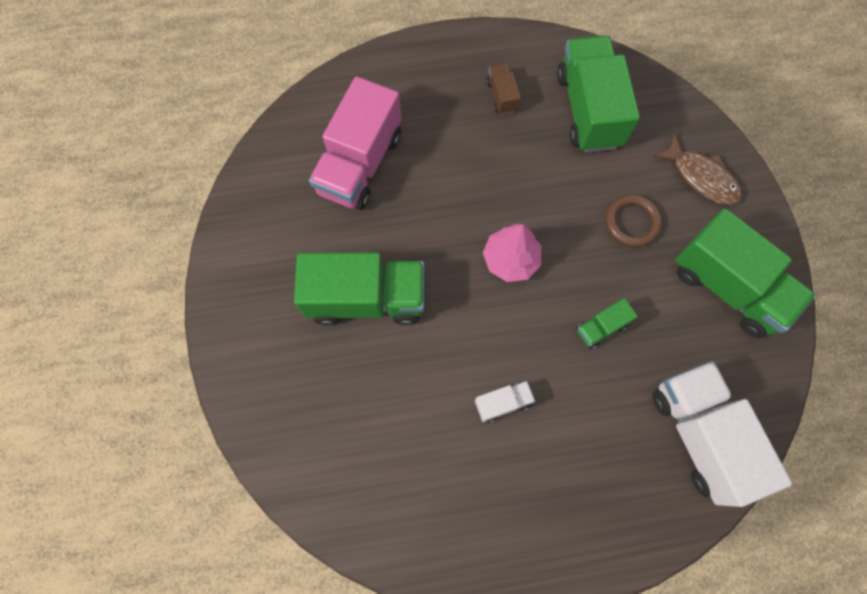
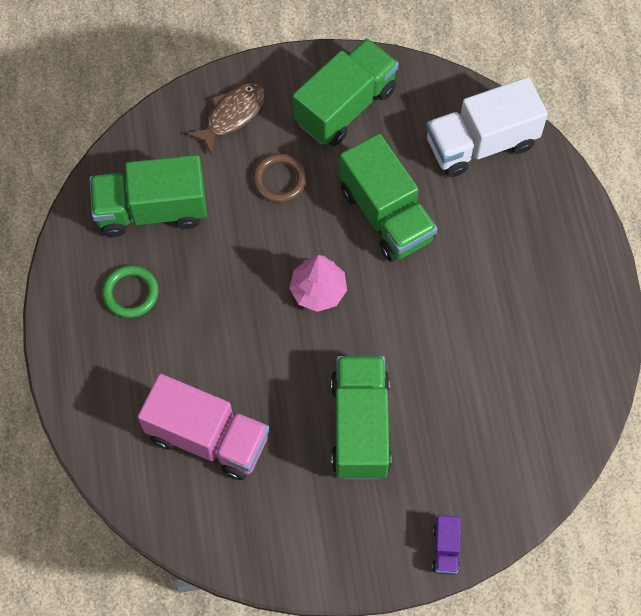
camera: 90 degrees left, 5 degrees down
(236, 379) = (446, 549): none -> purple truck
(501, 96) = (131, 293): brown truck -> green ring
(503, 403) = (459, 302): white truck -> none
(601, 328) = (386, 214): green truck -> green truck, size x2.24

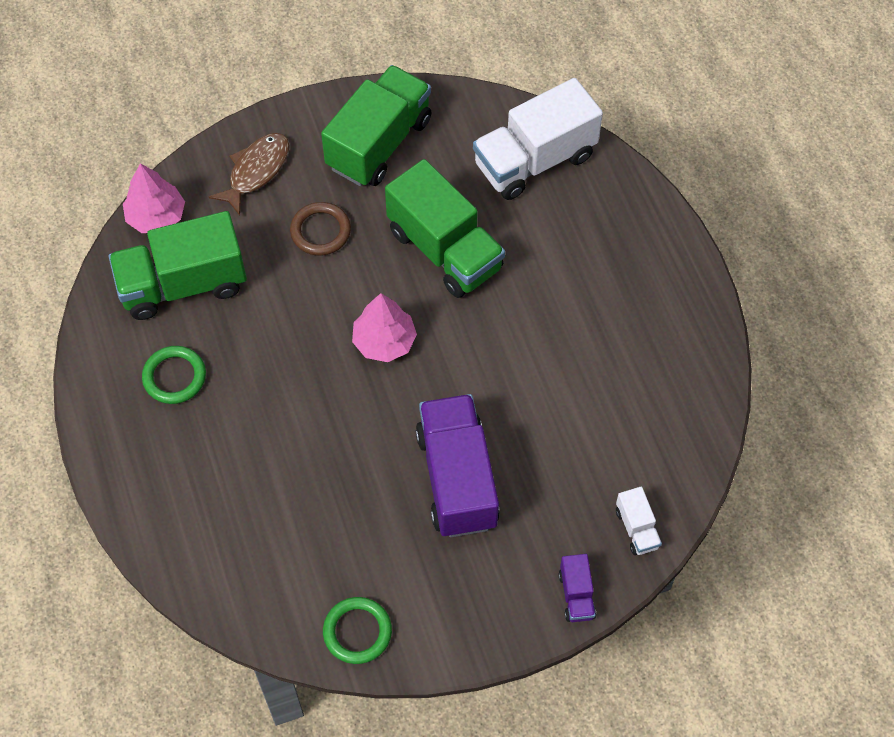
camera: 10 degrees left, 5 degrees down
(138, 144) = (156, 216): none -> pink tree
(208, 437) = (288, 518): pink truck -> none
(250, 548) = (357, 632): none -> green ring
(360, 426) = (457, 478): green truck -> purple truck
(510, 498) = (637, 528): none -> white truck

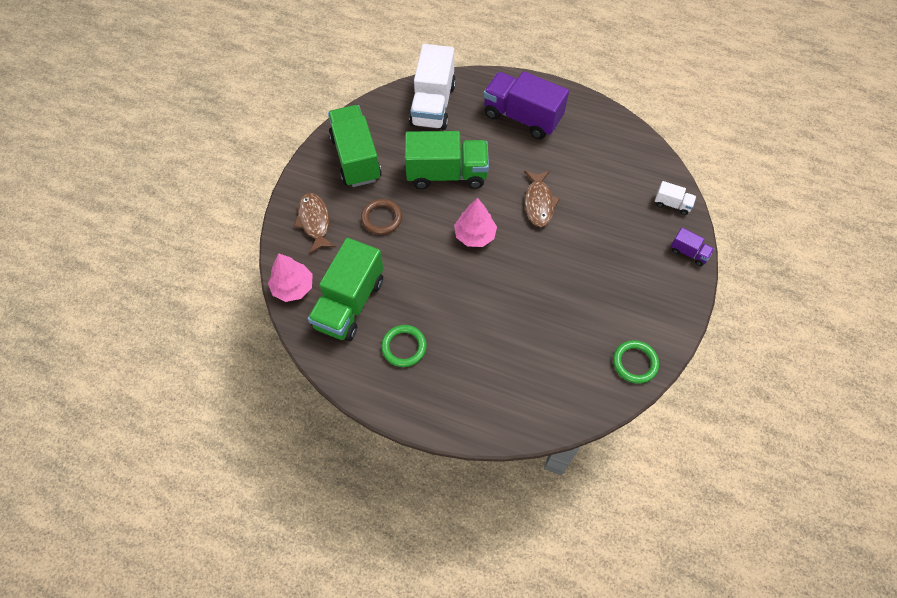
camera: 50 degrees left, 0 degrees up
(457, 478) = (582, 258): purple truck -> purple truck (522, 117)
(494, 376) = (538, 203): none -> brown fish

